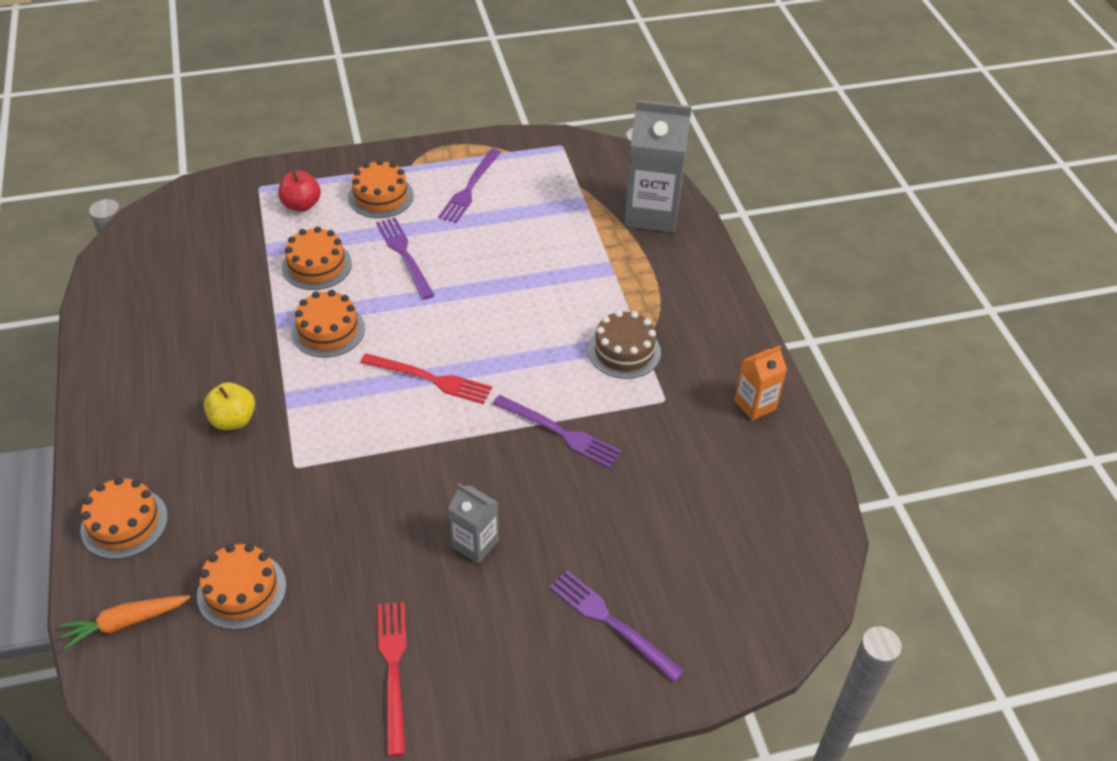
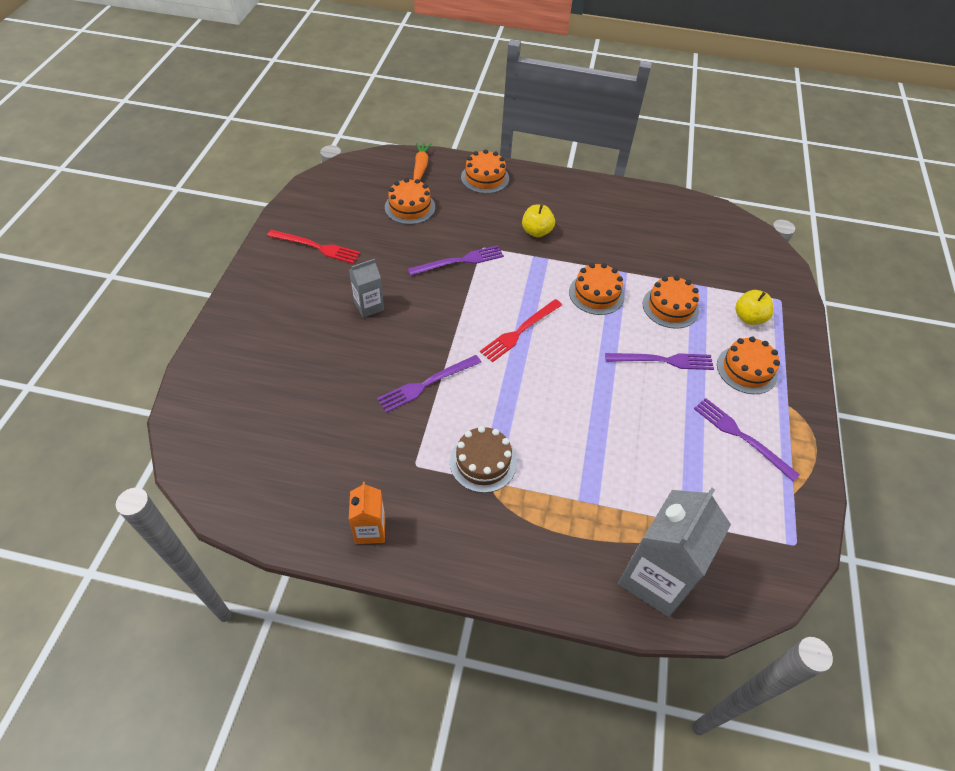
camera: 115 degrees right, 5 degrees up
(301, 205) = (749, 318): red apple -> yellow apple
(611, 622) = (265, 347): purple fork -> purple fork (459, 261)

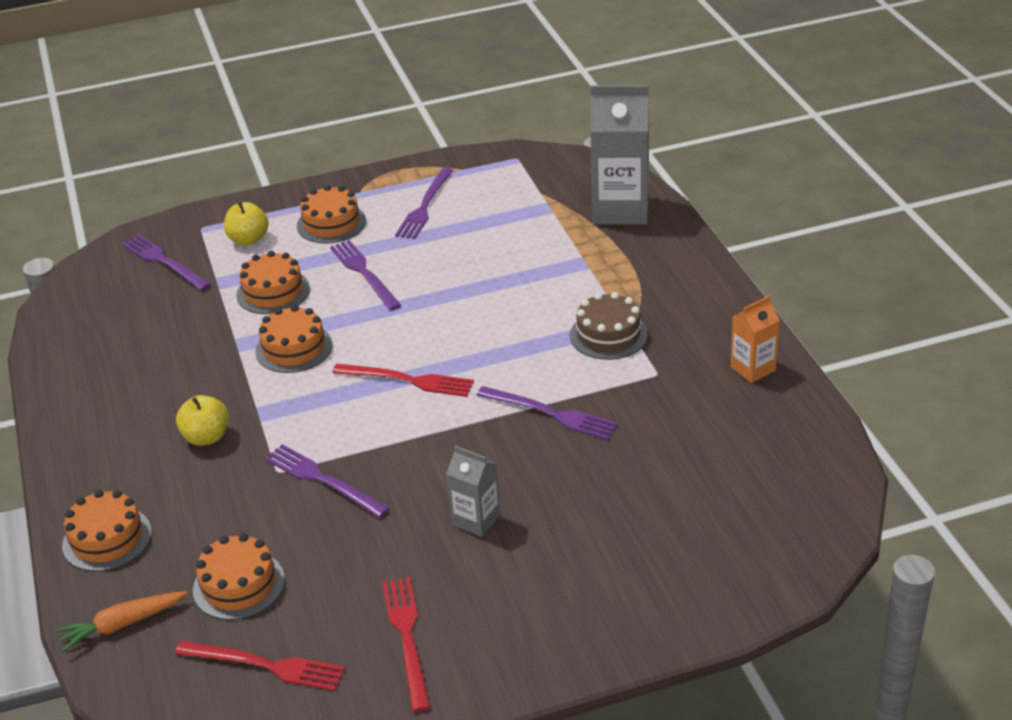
camera: 115 degrees left, 15 degrees down
(350, 199) = (265, 665): none -> red fork
(743, 269) = (164, 262): none -> purple fork

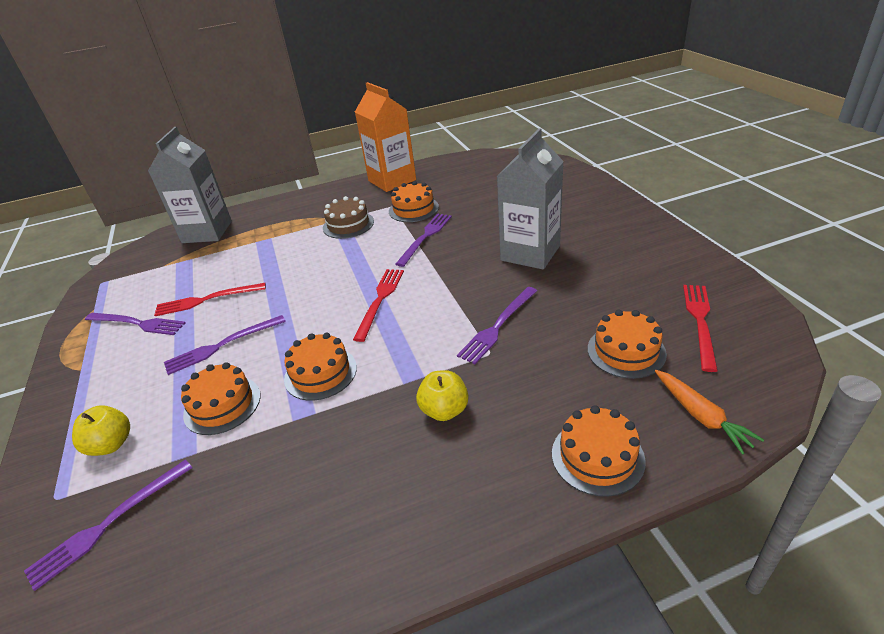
camera: 90 degrees left, 0 degrees up
(331, 223) = (124, 381): orange cake -> orange cake (413, 209)
(407, 637) = (644, 265): red fork -> red fork (206, 300)
(476, 520) = (530, 253): grey carton -> grey carton, size x1.92
(753, 369) = (392, 180): orange carton -> orange carton, size x1.92

